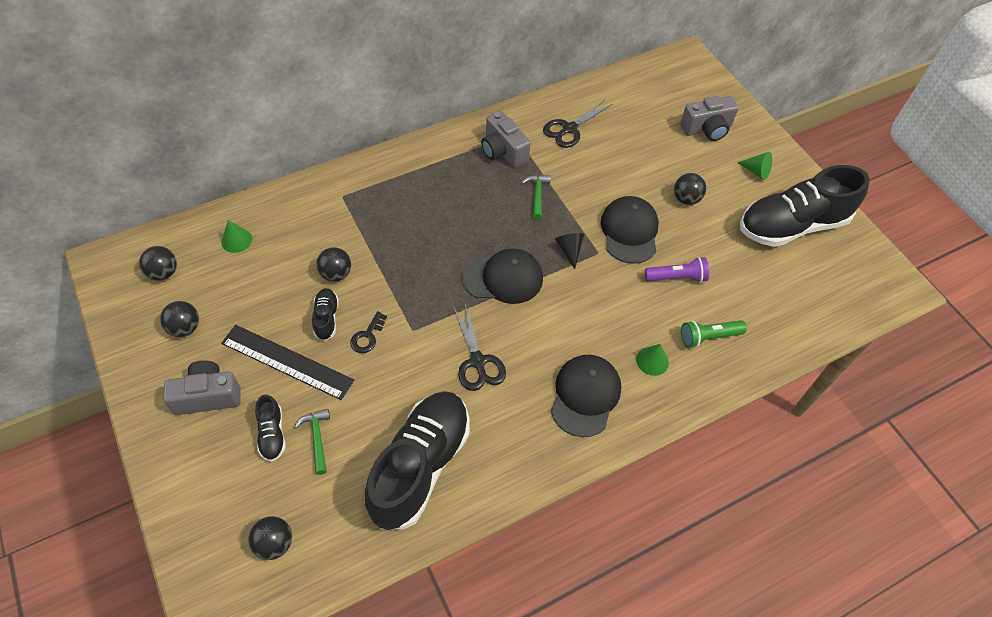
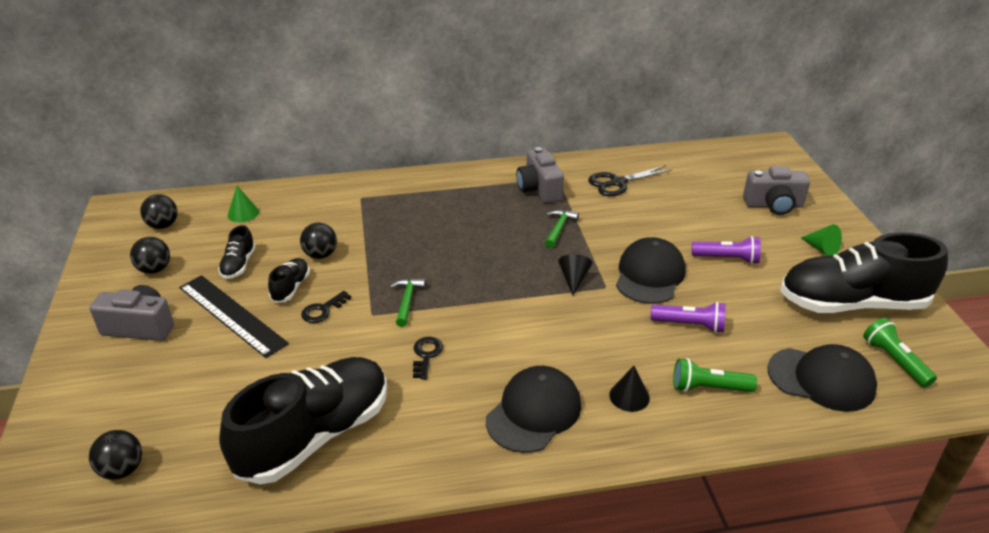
camera: 20 degrees right, 20 degrees down
(272, 434) = (180, 372): black shoe -> black shoe (238, 265)
(317, 438) = (222, 386): green hammer -> green hammer (407, 301)
(477, 361) = (426, 355): black scissors -> black key
(503, 277) = (489, 289): black cap -> black cap (821, 379)
(652, 361) = (629, 396): green cone -> black cone
(686, 199) = (727, 258): black ball -> purple flashlight
(834, 276) = (894, 361): none -> green flashlight

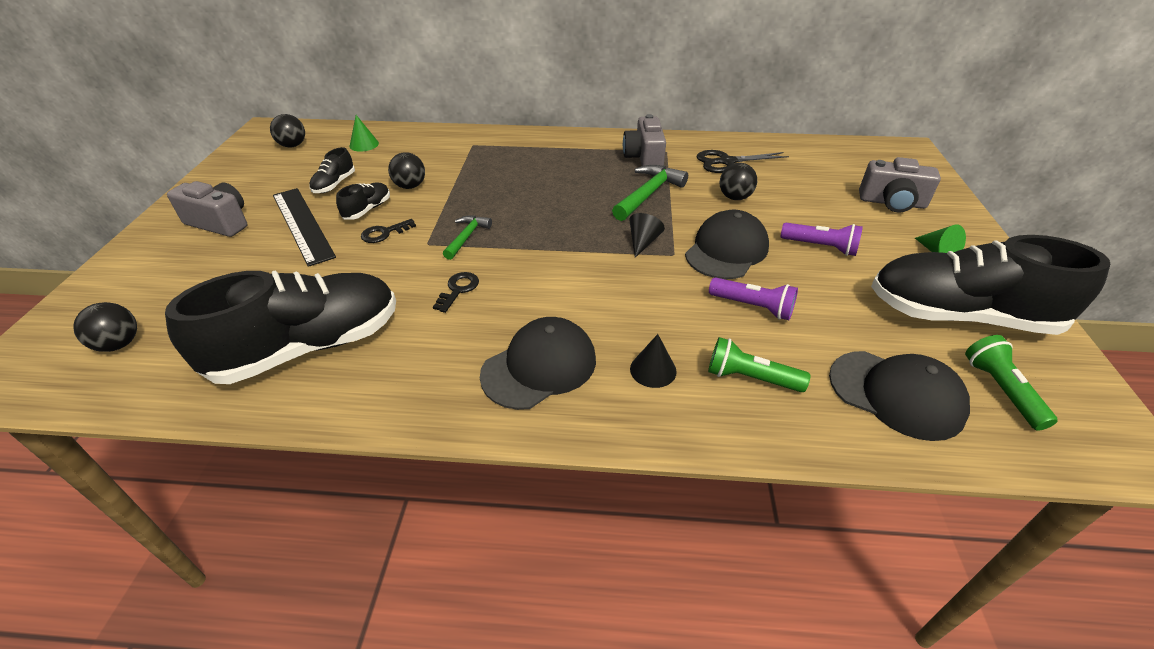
camera: 15 degrees right, 5 degrees up
(155, 269) = (263, 178): black ball -> black ball (734, 197)
(559, 228) = (648, 194): green hammer -> green hammer, size x1.61

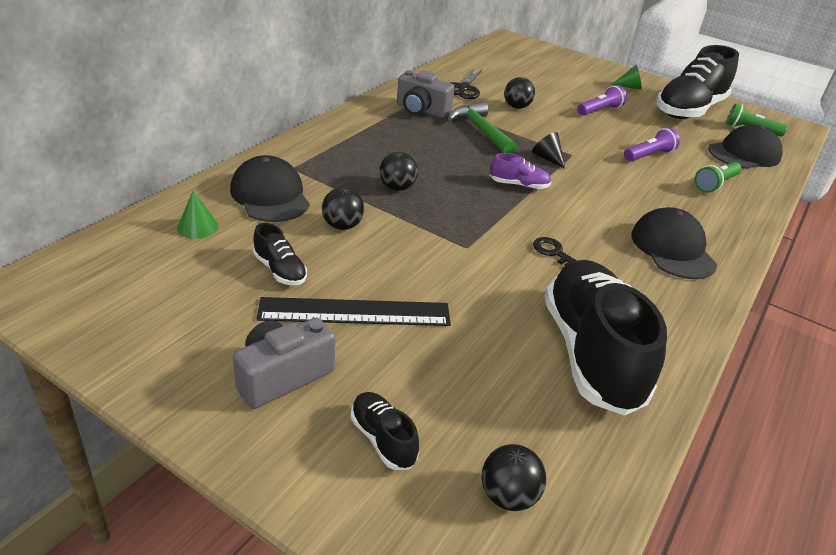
camera: 65 degrees left, 5 degrees down
(293, 145) = (121, 277): black ball -> black ball (397, 188)
(367, 210) = (366, 263): black shoe -> black shoe (383, 439)
(384, 233) = (425, 265): black key -> none
(466, 237) = (474, 225): green hammer -> none
(565, 240) = (519, 185): none -> purple shoe
(653, 370) = (694, 210): black cone -> none
(726, 250) = (581, 137): black cap -> black cap (270, 195)
(892, 203) = (568, 72): grey camera -> none

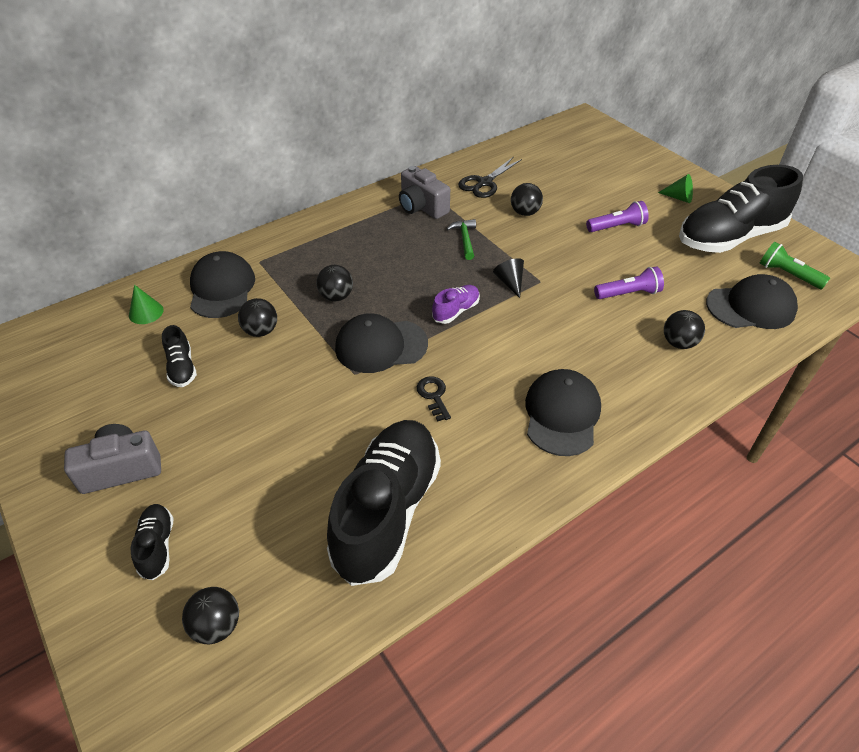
camera: 25 degrees right, 10 degrees up
(355, 312) = (213, 422): black ruler -> none
(473, 221) = (381, 346): none -> black cap
(481, 131) = (465, 239): green hammer -> green hammer, size x0.62
(519, 185) = (456, 311): purple shoe -> purple shoe turned 75 degrees counterclockwise
(715, 184) = (678, 343): green flashlight -> black ball

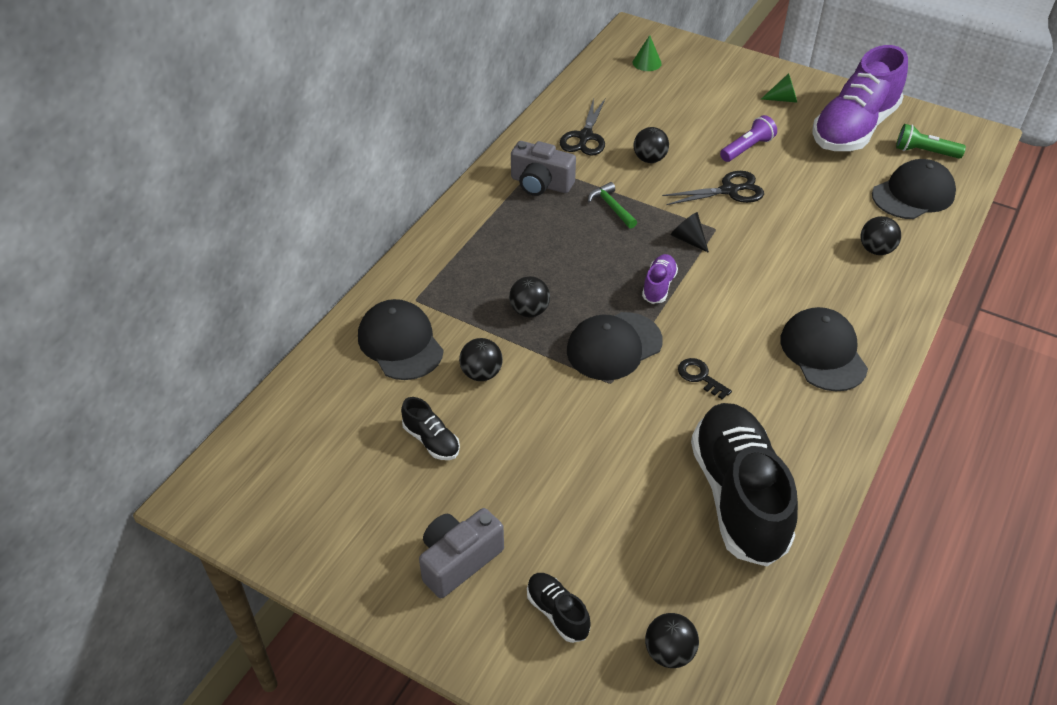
camera: 25 degrees left, 0 degrees up
(146, 312) = (338, 397): green cone -> green cone (647, 63)
(575, 255) = (729, 190): none -> black scissors
(628, 293) = (803, 215): purple flashlight -> none
(729, 237) = (854, 128): black shoe -> purple shoe

